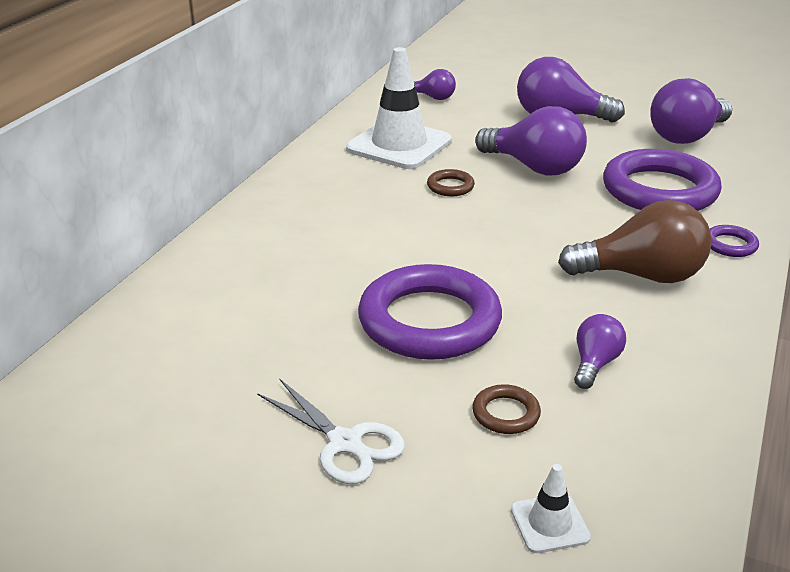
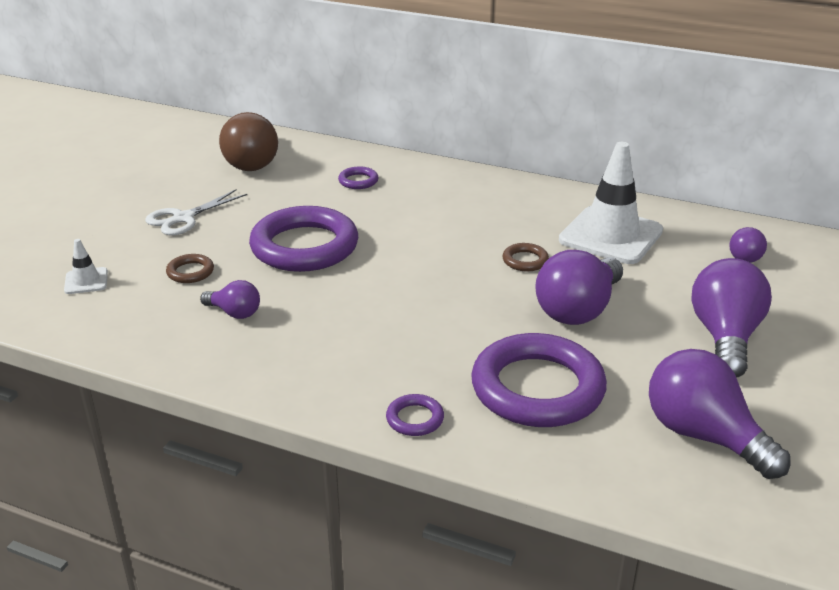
camera: 90 degrees right, 0 degrees up
(248, 287) = (358, 181): none -> purple ring
(641, 276) = (358, 352): brown light bulb -> brown light bulb (254, 162)

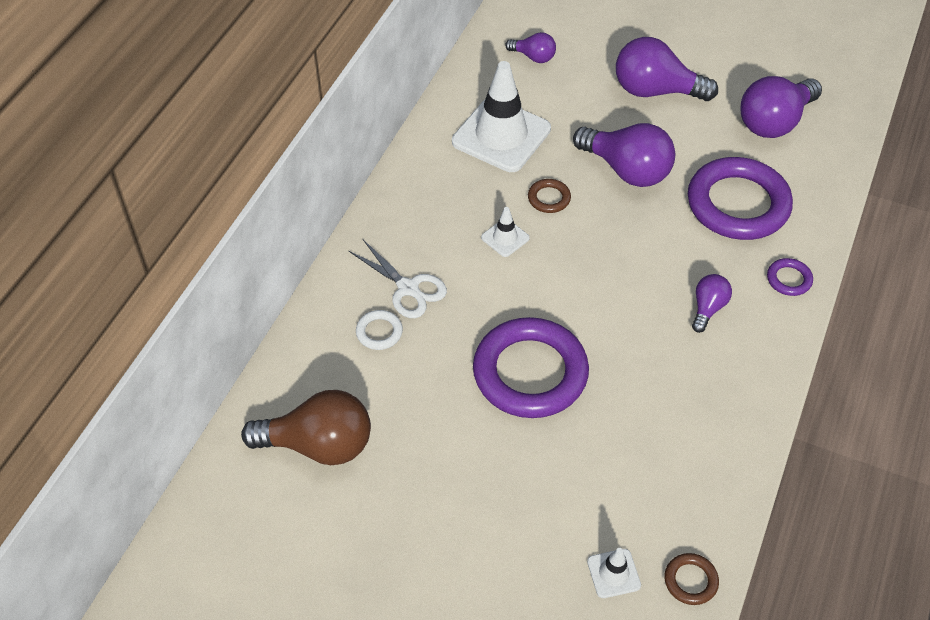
camera: 90 degrees left, 20 degrees up
(183, 218) = (468, 500): white scissors -> white scissors (408, 288)
(190, 272) = (587, 472): brown ring -> brown ring (690, 581)
(234, 313) = (659, 420): purple light bulb -> purple light bulb (708, 308)
(358, 181) = (379, 332): purple ring -> white ring
(468, 236) = (505, 238): none -> white traffic cone

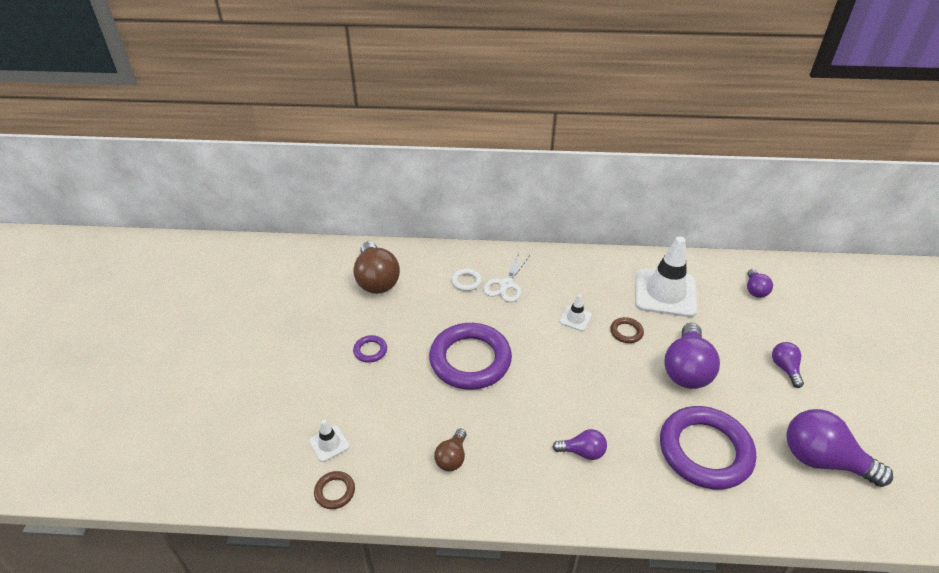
camera: 70 degrees right, 10 degrees down
(655, 91) = (785, 368): purple light bulb -> purple light bulb, size x0.52
(677, 438) = (452, 457): none -> brown light bulb
(789, 279) = (647, 505): purple ring -> purple ring (370, 350)

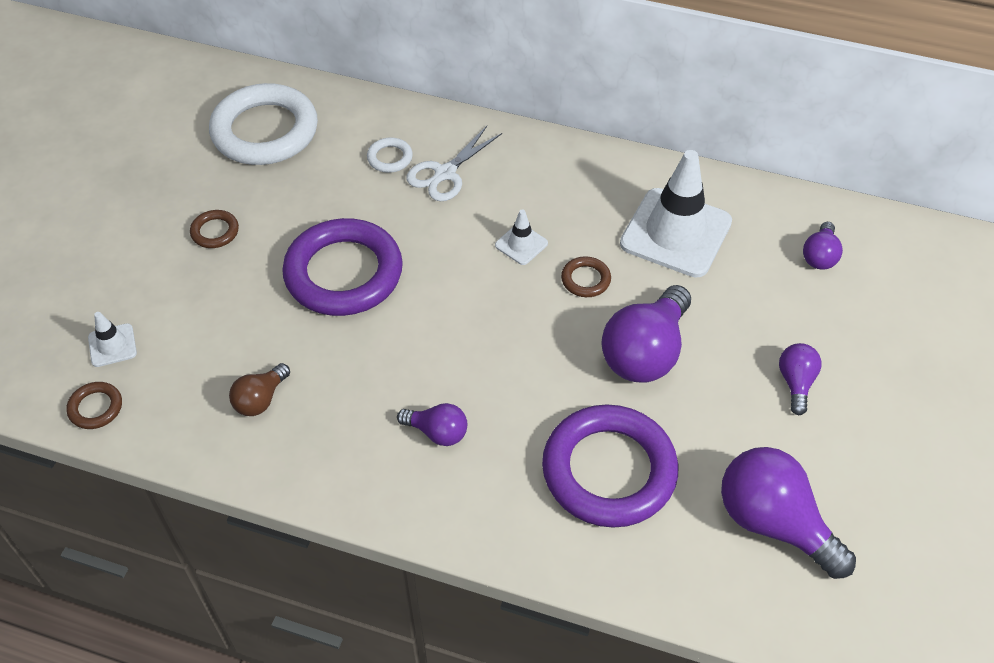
camera: 15 degrees right, 10 degrees up
(370, 350) = (215, 232): purple ring -> brown ring
(376, 280) = (265, 131): brown light bulb -> white ring

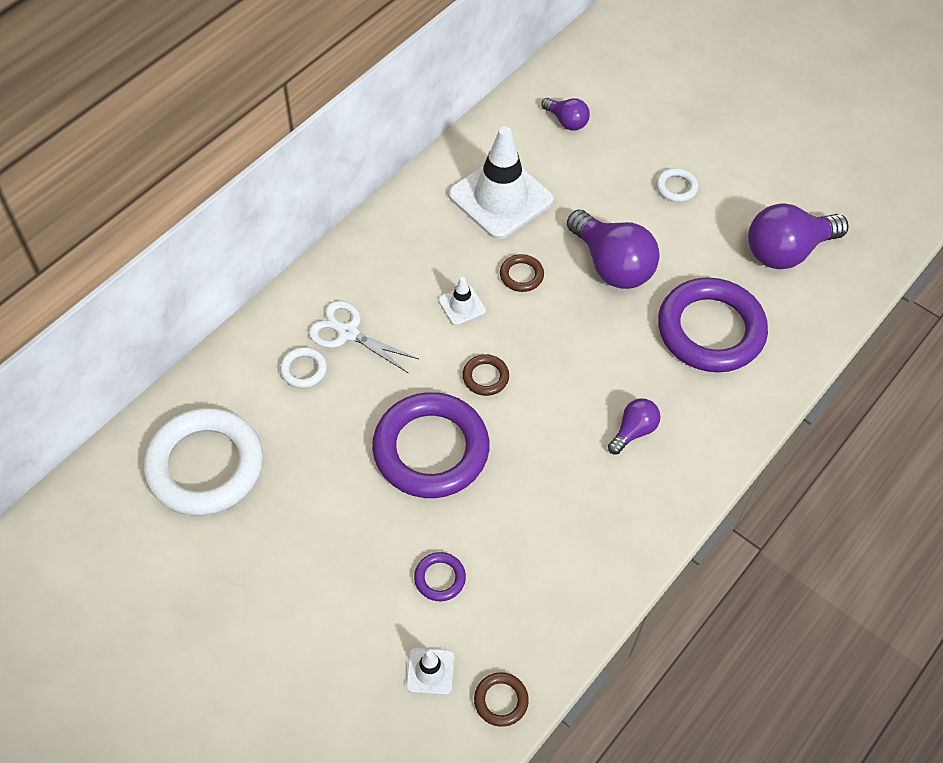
camera: 70 degrees left, 5 degrees up
(208, 323) = (440, 578): none -> purple ring
(215, 232) = (324, 545): brown ring -> brown ring (485, 377)
(260, 399) = (547, 555): brown light bulb -> none
(445, 173) = (348, 333): white scissors -> white scissors turned 150 degrees clockwise
(796, 383) = (676, 187): purple light bulb -> white ring

